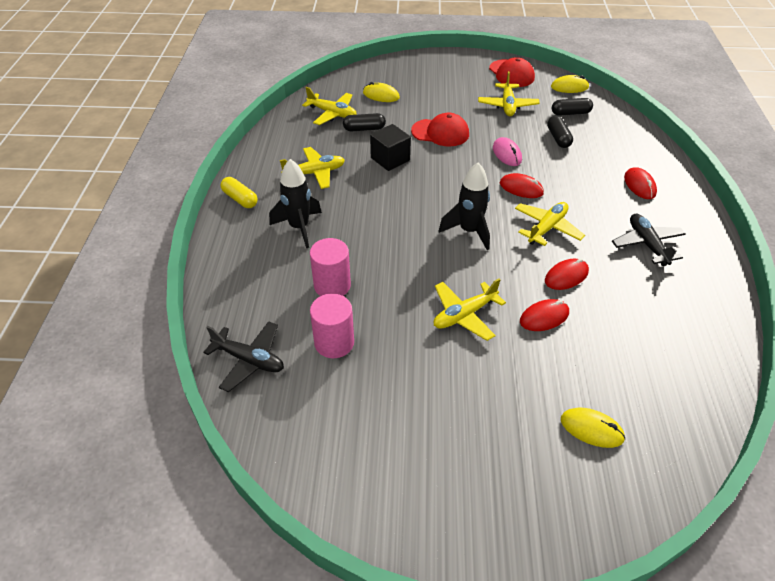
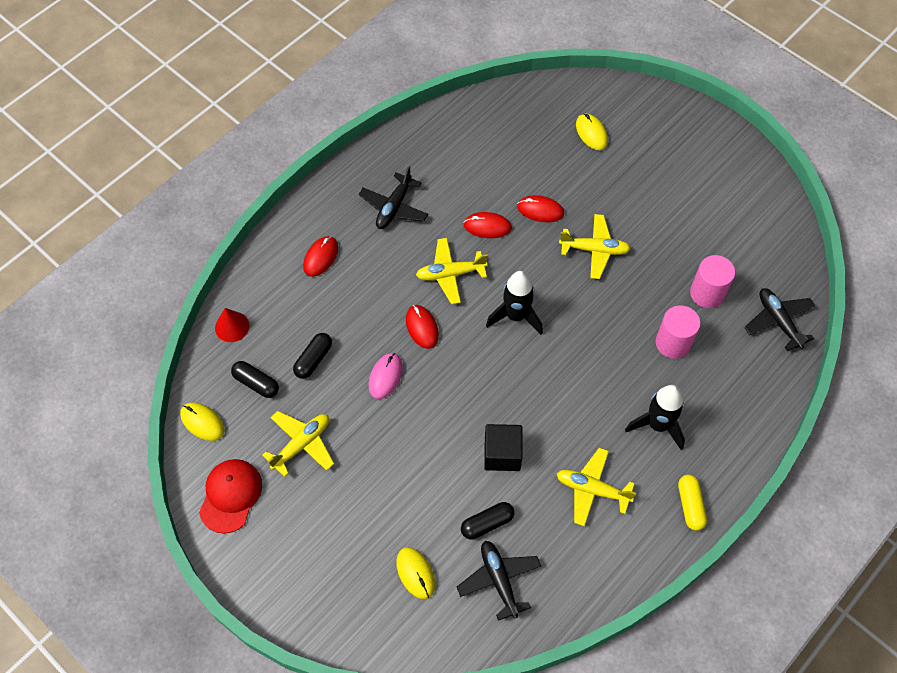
camera: 140 degrees left, 15 degrees up
(332, 113) = (499, 580): yellow plane -> black plane
(364, 129) = (487, 523): black capsule -> black capsule turned 60 degrees counterclockwise
(440, 133) = (415, 455): red cap -> none
(625, 126) = (232, 326): none -> red cone

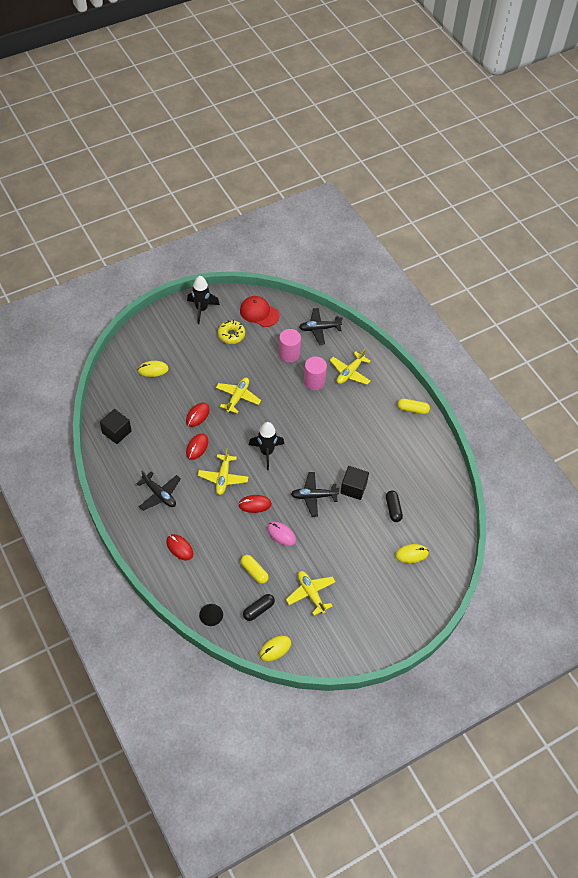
camera: 75 degrees left, 5 degrees down
(230, 496) = (332, 643): red cap -> red cap (259, 313)
(232, 326) = (211, 614): red cone -> black cone
(313, 359) = (254, 572): black capsule -> yellow capsule
(471, 127) = (116, 432): none -> black cube
(499, 580) = (428, 513): black plane -> black plane (313, 496)
(592, 489) = (389, 451): yellow plane -> yellow plane (350, 372)
(657, 425) = (361, 407): black rocket -> black rocket (201, 309)
(701, 207) = (231, 335): none -> yellow donut

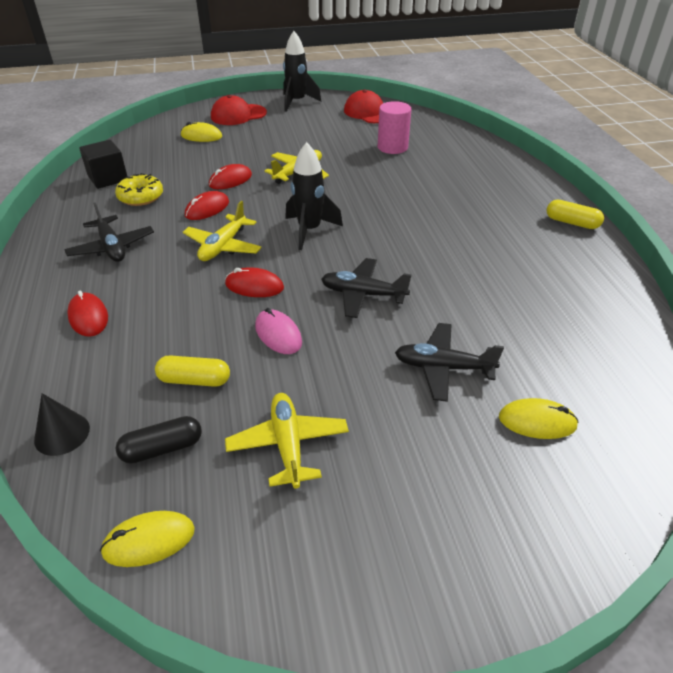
camera: 20 degrees right, 15 degrees down
(166, 336) = (238, 115): none -> red cap
(231, 335) = (322, 124): yellow donut -> yellow donut (141, 197)
(254, 572) = (194, 380): yellow capsule -> yellow capsule turned 60 degrees counterclockwise
(314, 381) = (418, 174): pink cylinder -> none
(319, 329) = (445, 133): black plane -> black plane (443, 368)
(350, 372) = (476, 174): yellow plane -> none
(353, 488) = (440, 297): black cube -> none
(393, 509) = (511, 339): black capsule -> none

